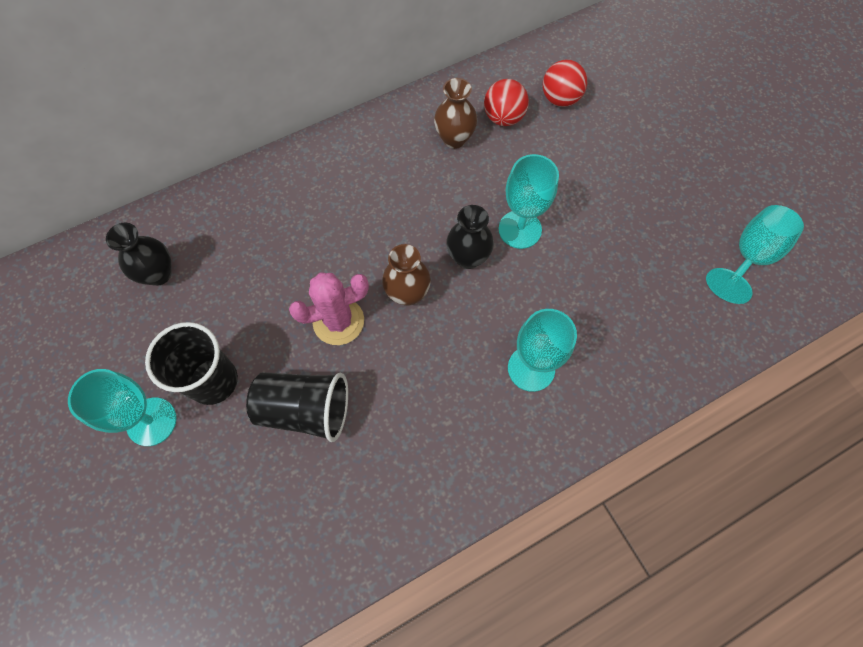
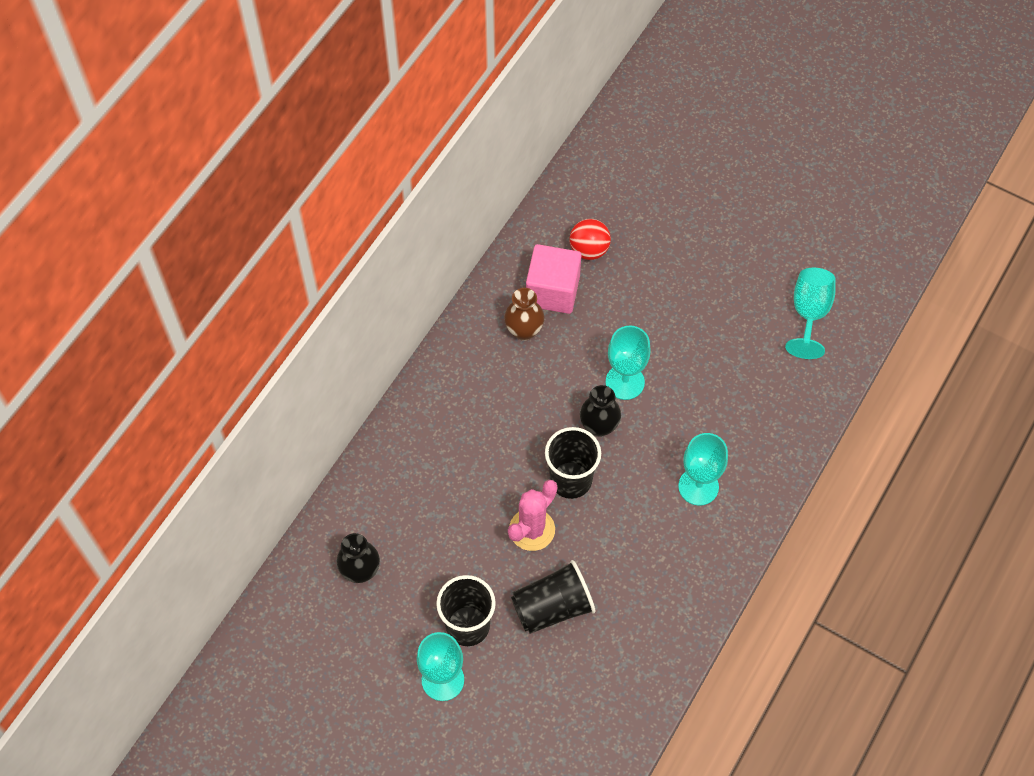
camera: 30 degrees left, 5 degrees down
(407, 294) = (571, 480): brown vase -> black cup
(503, 118) = (552, 291): red ball -> pink cube

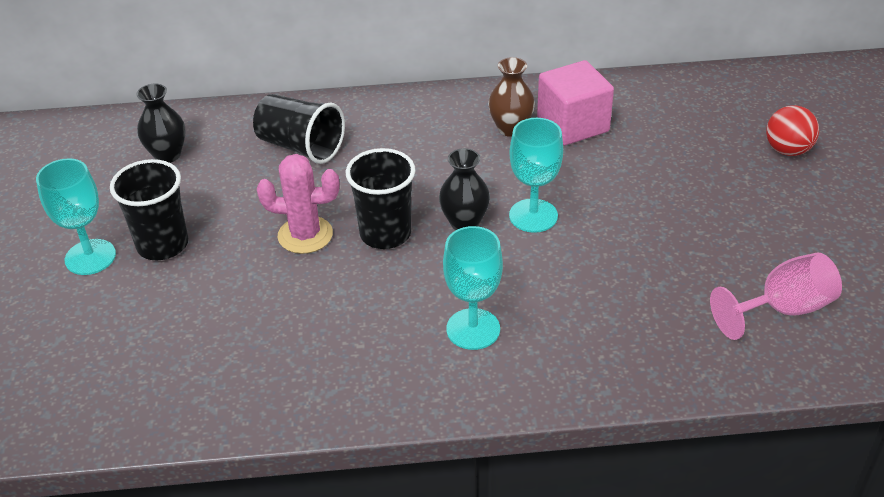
camera: 55 degrees right, 20 degrees down
(552, 607) = (230, 291): black cup -> black cup (300, 147)
(589, 250) = (643, 124): red ball -> red ball (787, 150)
(809, 313) = (782, 309): turquoise goblet -> pink goblet

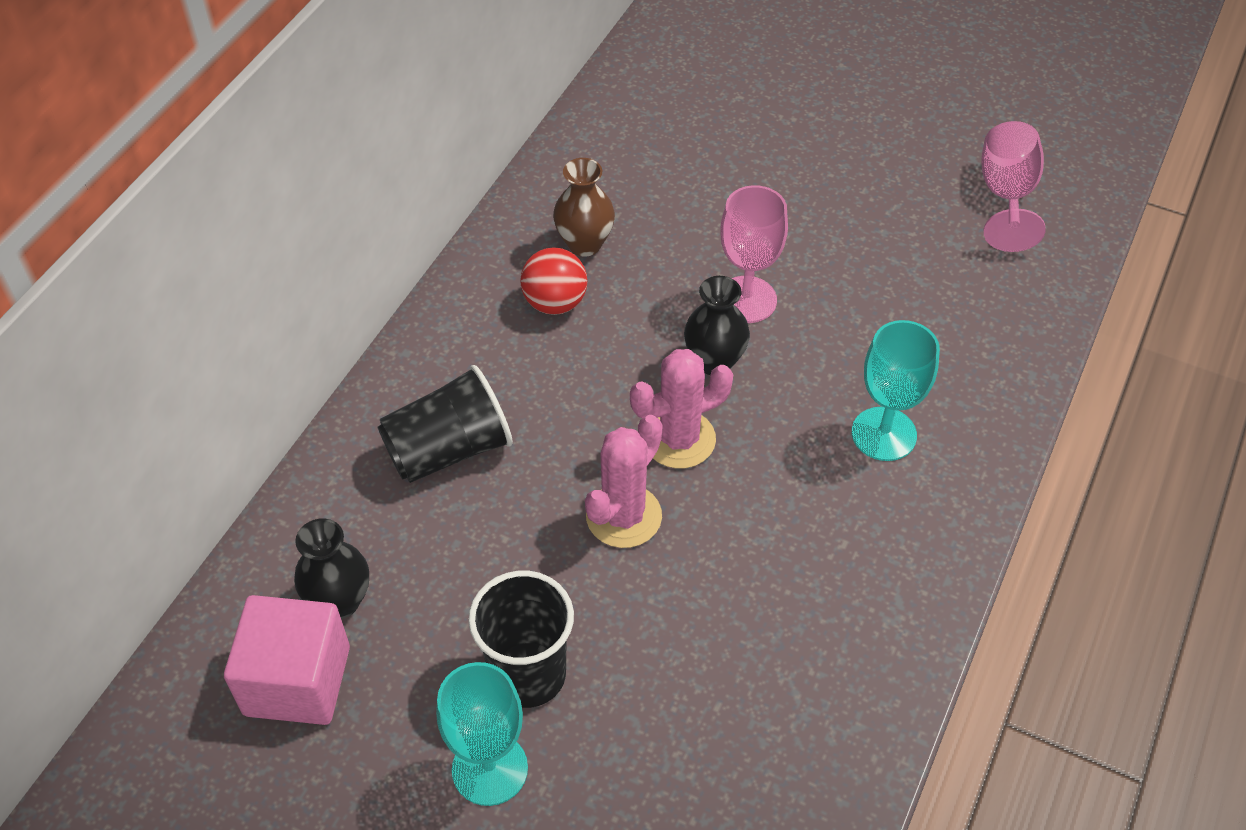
camera: 60 degrees left, 10 degrees up
(385, 234) = (679, 439): black cup -> pink cactus
(533, 216) = (746, 300): turquoise goblet -> pink goblet
(572, 125) = (623, 191): pink cube -> pink cube (297, 681)
(787, 150) = (796, 65): red ball -> red ball (555, 303)

